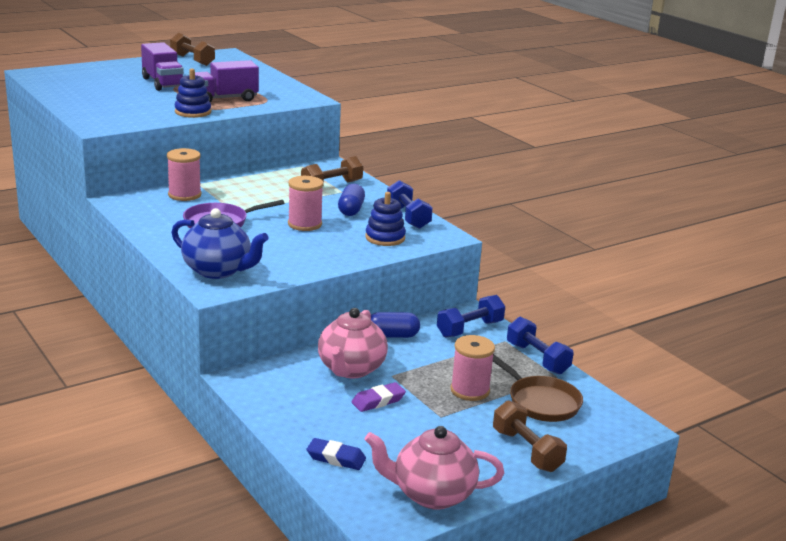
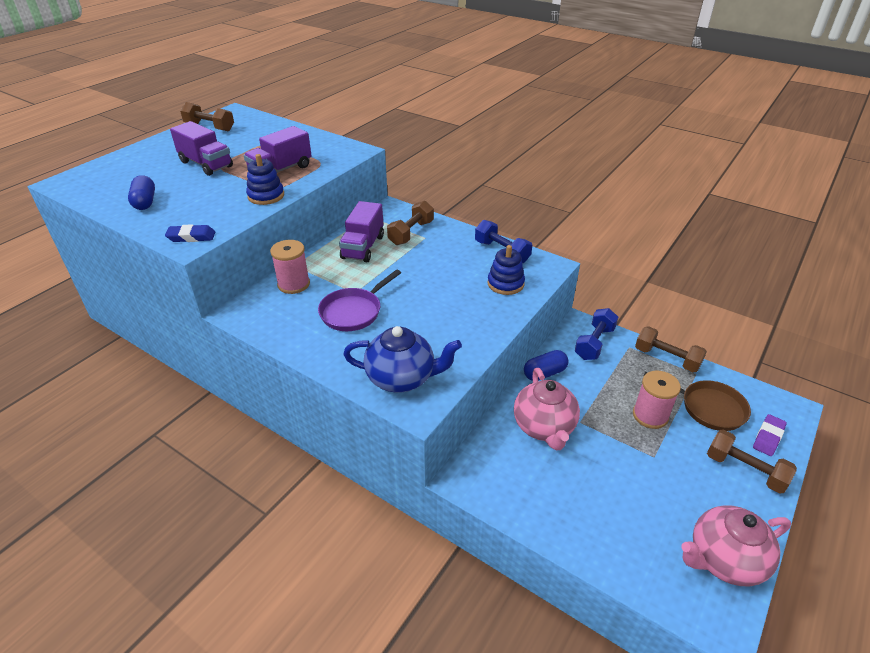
camera: 20 degrees left, 15 degrees up
(274, 185) = (363, 247): none -> purple truck
(304, 224) = (428, 289): pink spool -> none
(336, 458) = (618, 549): blue eraser -> blue eraser (191, 237)
(351, 210) = (450, 258): blue capsule -> blue capsule (145, 202)
(378, 401) = (594, 458): purple eraser -> purple eraser (768, 437)
(537, 358) = (666, 358): blue dumbbell -> brown dumbbell

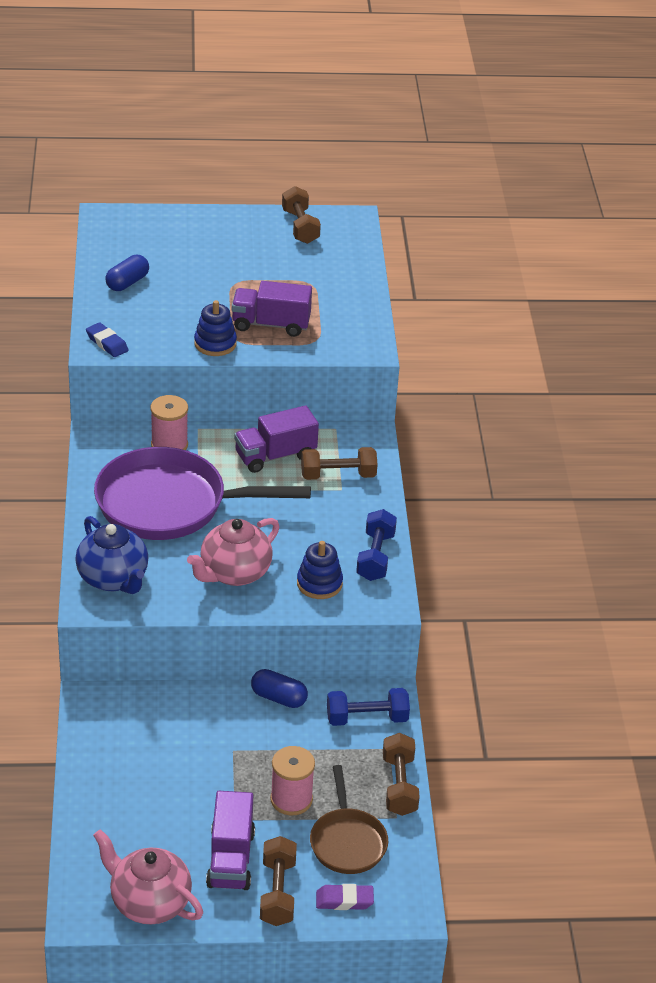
camera: 50 degrees right, 0 degrees up
(206, 164) = (228, 273): purple truck -> purple truck (230, 859)
(354, 311) = (170, 504): purple pan -> purple pan, size x1.85
(544, 427) = (201, 727): pink teapot -> pink teapot (234, 573)

